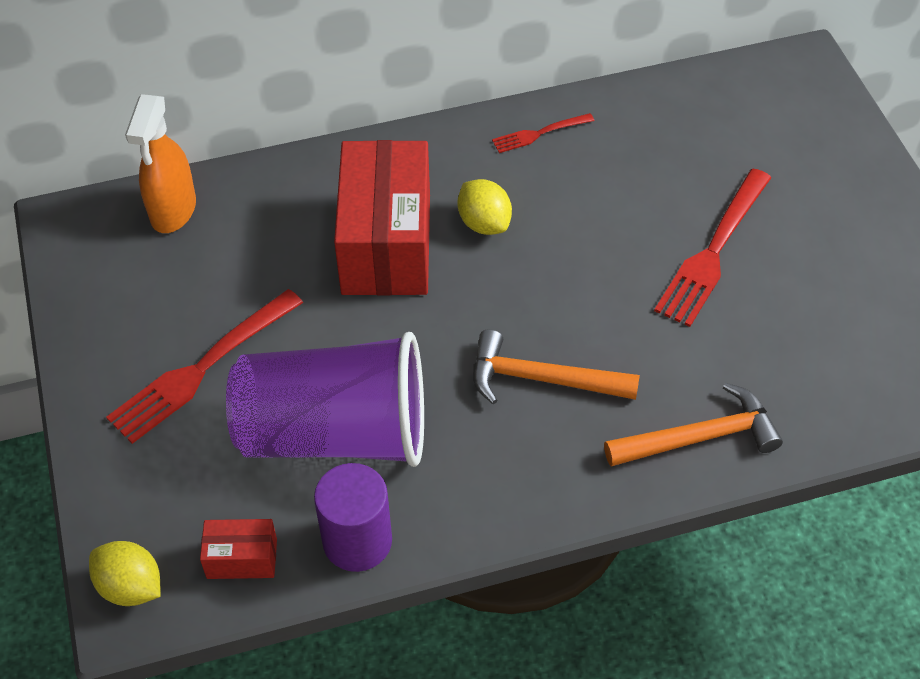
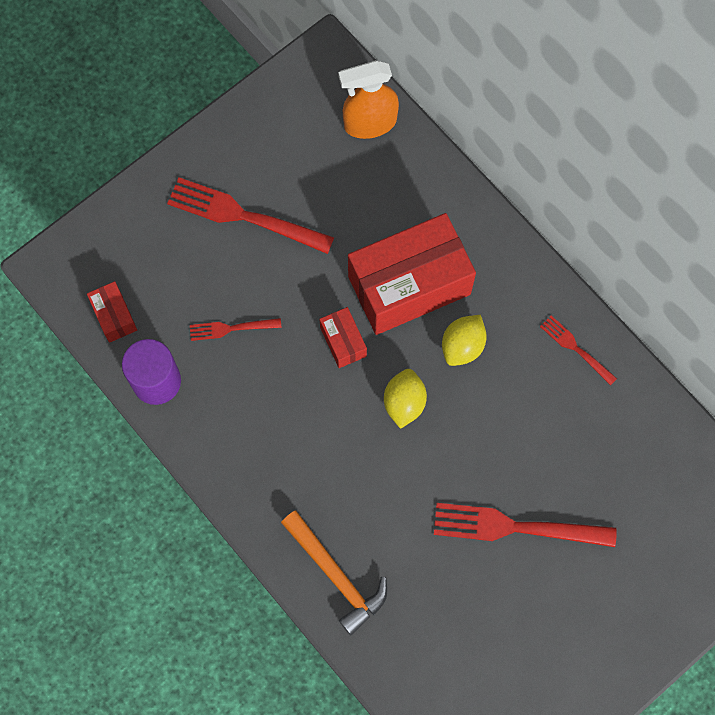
camera: 65 degrees right, 20 degrees up
(131, 587) = (67, 260): yellow lemon -> yellow lemon (404, 403)
(336, 433) = (231, 328): purple cup -> red fork
(417, 328) = (343, 341): none -> red box
(541, 379) = (337, 446): orange hammer -> none

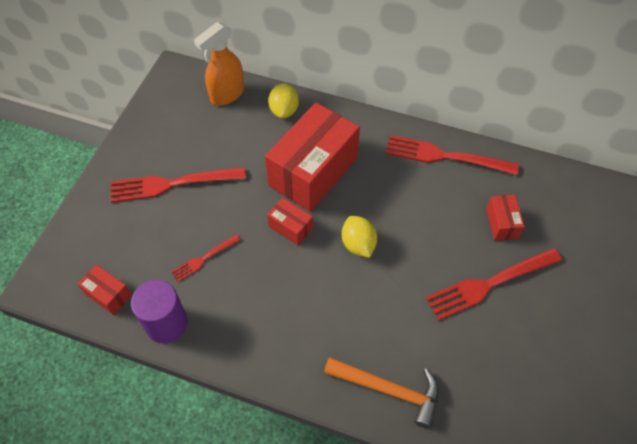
camera: 30 degrees left, 15 degrees down
(462, 346) = (373, 190): yellow lemon -> yellow lemon (284, 110)
(576, 348) = (445, 156): red fork -> red fork, size x1.91
(580, 467) = (501, 223): none -> red box

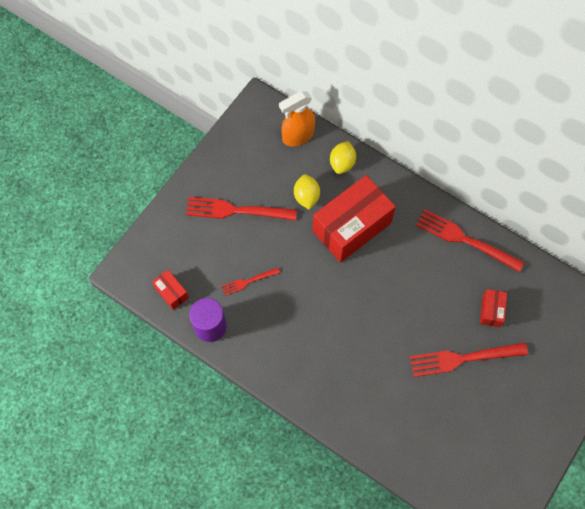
camera: 15 degrees right, 10 degrees up
(290, 227) = (321, 272): red box -> none
(358, 244) = (370, 300): yellow lemon -> yellow lemon (306, 197)
(389, 390) = (360, 419): orange hammer -> none

